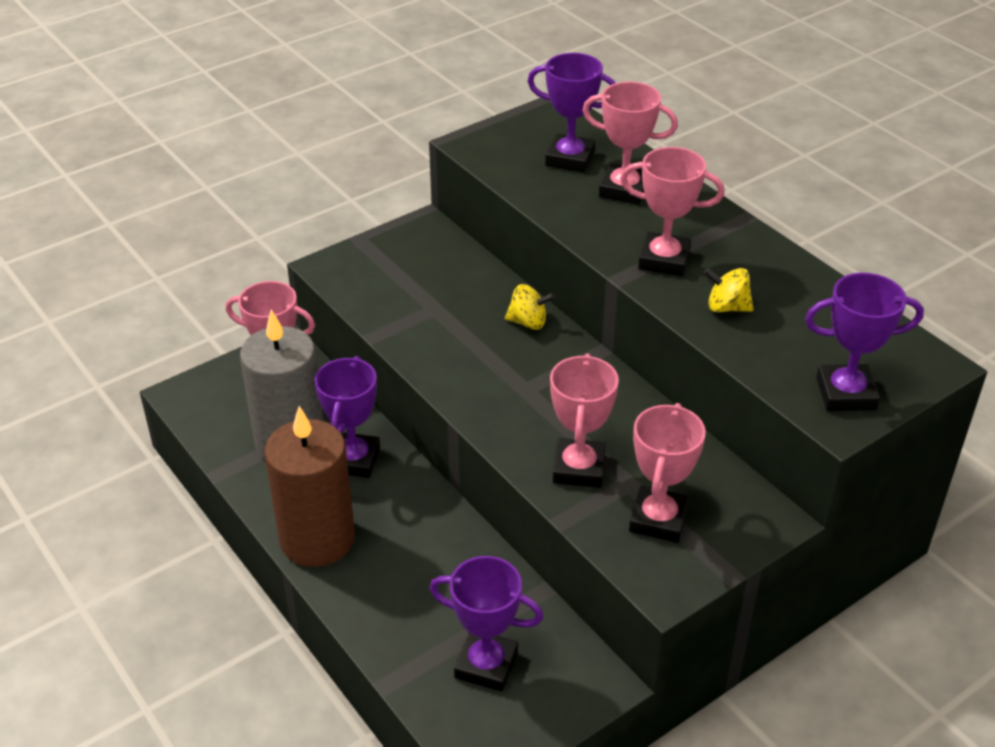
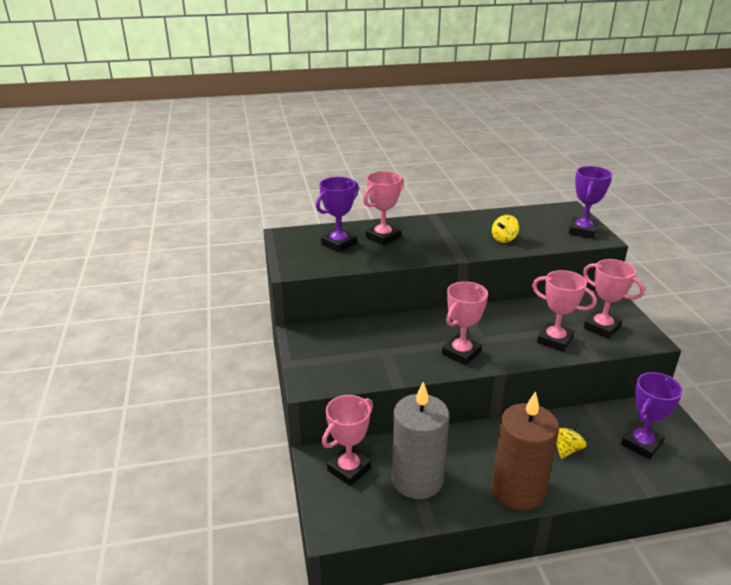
camera: 65 degrees left, 10 degrees down
(354, 460) = (451, 453): purple trophy -> none
(528, 322) = (422, 322): yellow spinning top -> yellow spinning top (566, 449)
(664, 260) = (454, 243): pink trophy -> pink trophy (461, 353)

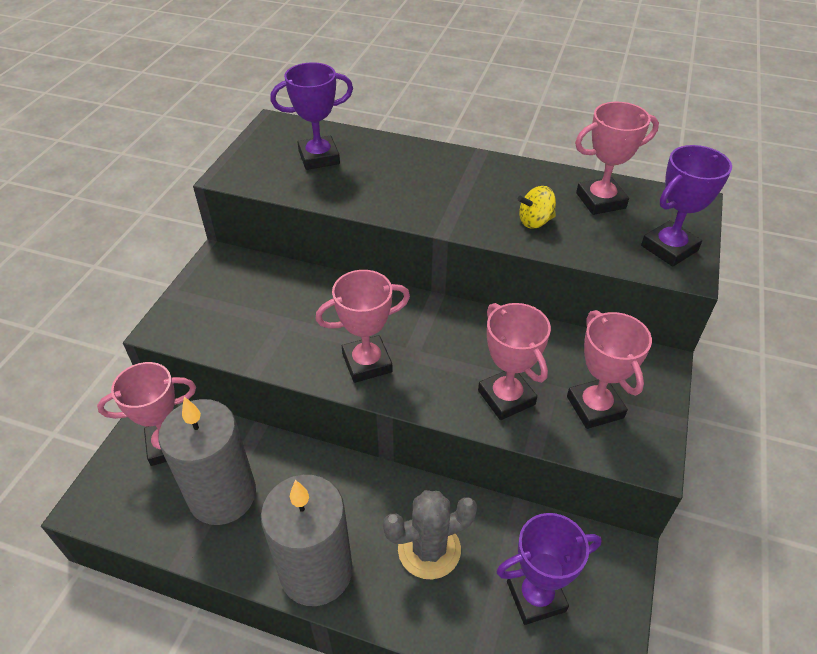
camera: 30 degrees right, 15 degrees up
(383, 237) = (380, 165): pink trophy -> pink trophy (600, 201)
(517, 490) = (316, 571): brown candle -> grey candle
(566, 449) = (429, 549): yellow spinning top -> grey cactus

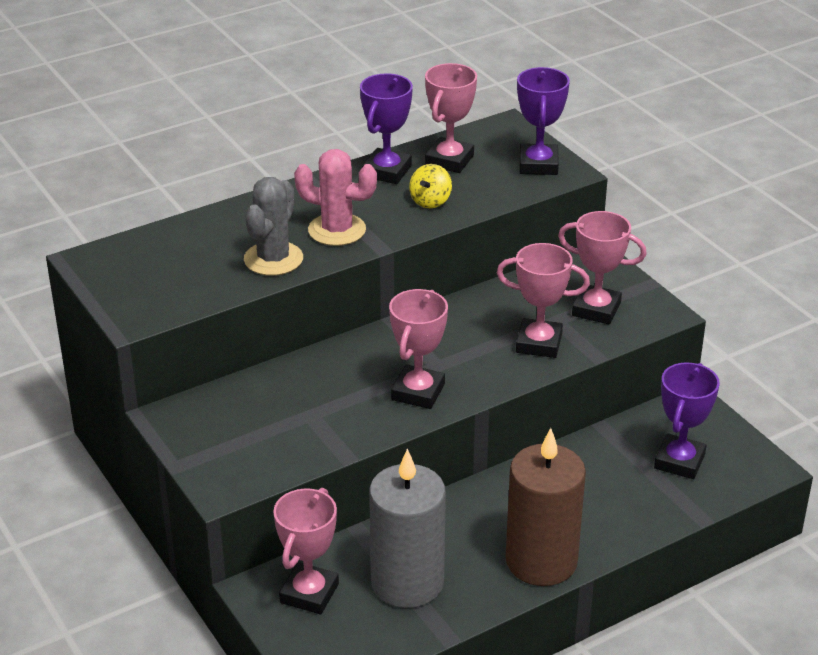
camera: 50 degrees left, 10 degrees down
(316, 571) = (541, 561): grey candle -> brown candle
(319, 157) = (184, 260): purple trophy -> purple trophy (387, 171)
(429, 549) = (587, 492): grey cactus -> grey cactus (273, 259)
(437, 199) = (337, 230): none -> pink cactus

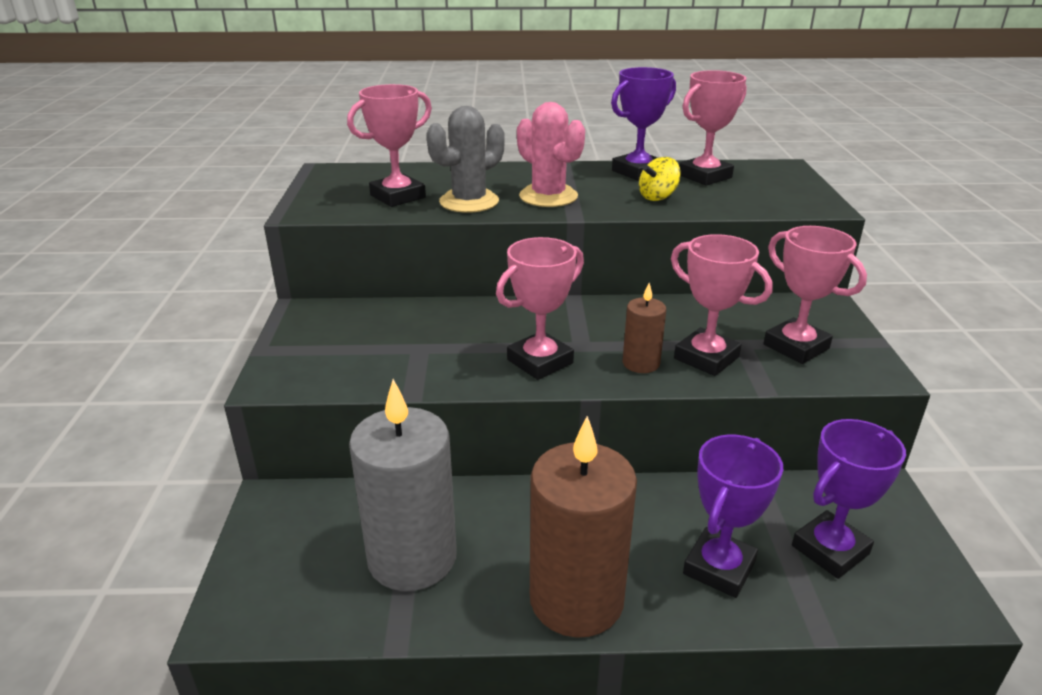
camera: 30 degrees right, 5 degrees down
(309, 593) = (310, 526): pink trophy -> pink trophy (398, 196)
(495, 366) = (641, 363): none -> brown candle
(538, 164) = (794, 195): purple trophy -> purple trophy (719, 568)

